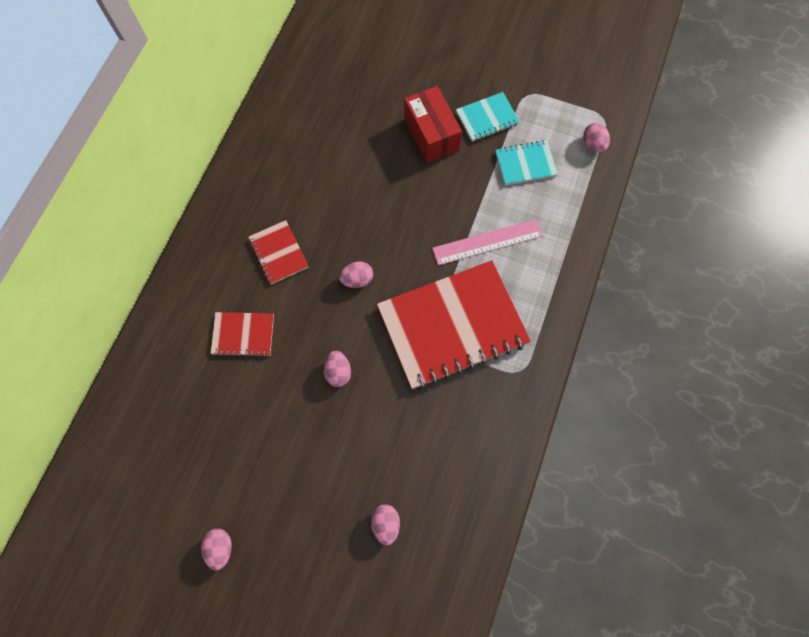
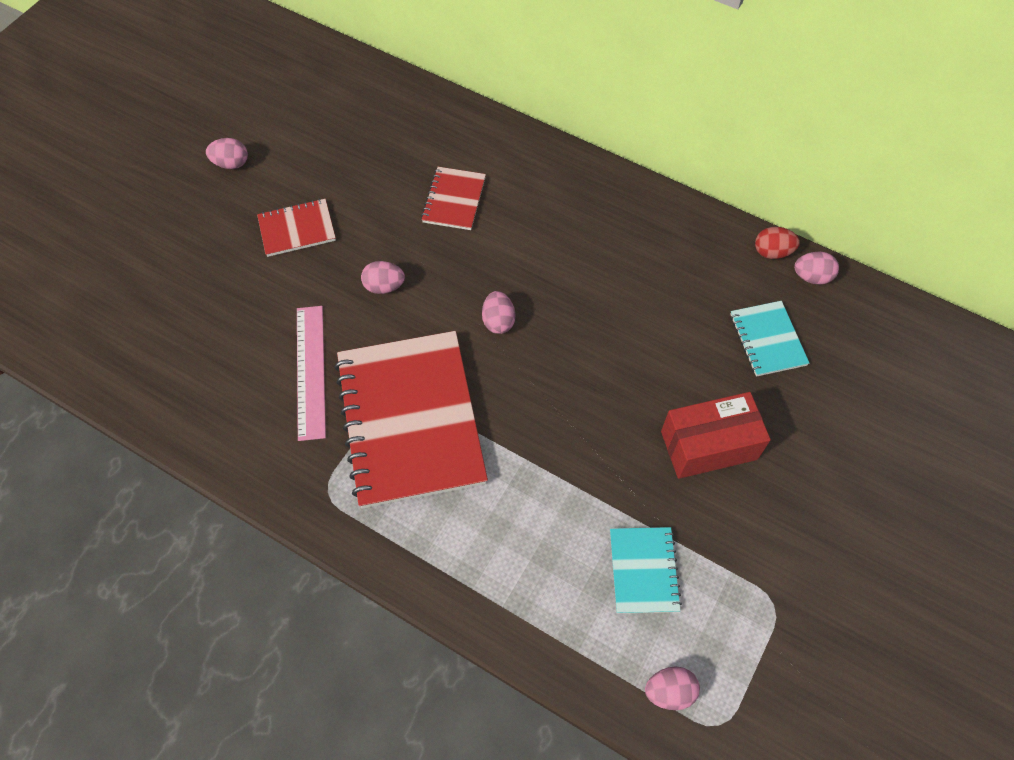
camera: 100 degrees right, 10 degrees down
(268, 104) = (772, 252): none -> red egg
(278, 253) = (550, 243): red notebook -> red notebook (297, 229)
(386, 524) = (197, 310): pink egg -> pink egg (811, 277)
(487, 118) = (731, 530): turquoise notebook -> turquoise notebook (767, 340)
(487, 242) = (522, 488): pink ruler -> pink ruler (310, 371)

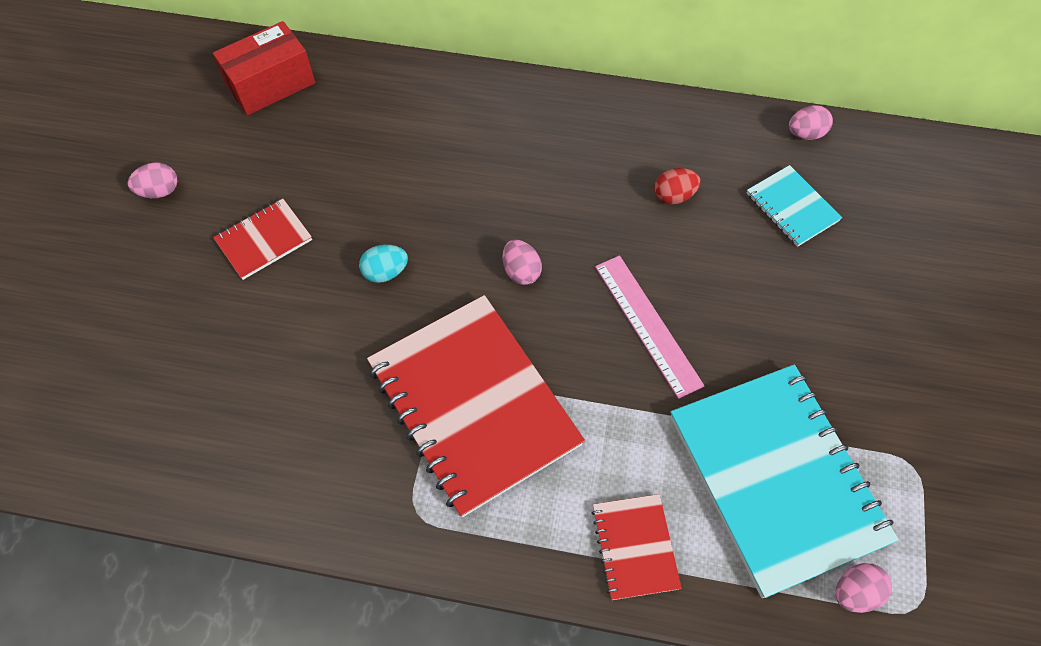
camera: 20 degrees left, 0 degrees up
(310, 371) = (343, 388): pink ruler -> pink ruler (647, 324)
(384, 286) = (385, 272): pink egg -> turquoise egg
(454, 200) = (421, 160): red notebook -> red notebook (634, 547)
(644, 571) = (777, 478): turquoise notebook -> turquoise notebook, size x2.16
(708, 445) = (783, 329): red box -> red box (271, 84)
(772, 252) = (758, 121): red egg -> red egg (674, 196)

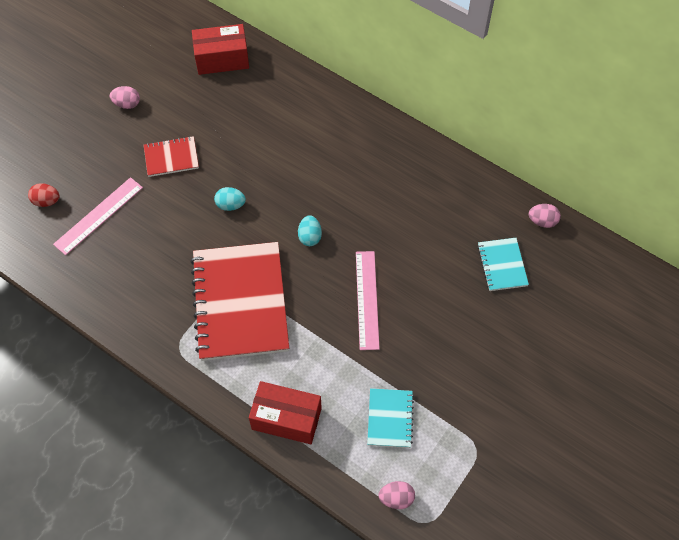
camera: 25 degrees right, 0 degrees up
(192, 366) = (98, 215): none -> pink ruler
(521, 271) = (310, 237): pink egg -> turquoise egg
(634, 547) = (286, 419): red notebook -> red box
(674, 196) = (430, 228): red egg -> red egg (46, 201)
(777, 478) = (390, 418): turquoise notebook -> turquoise notebook, size x0.46

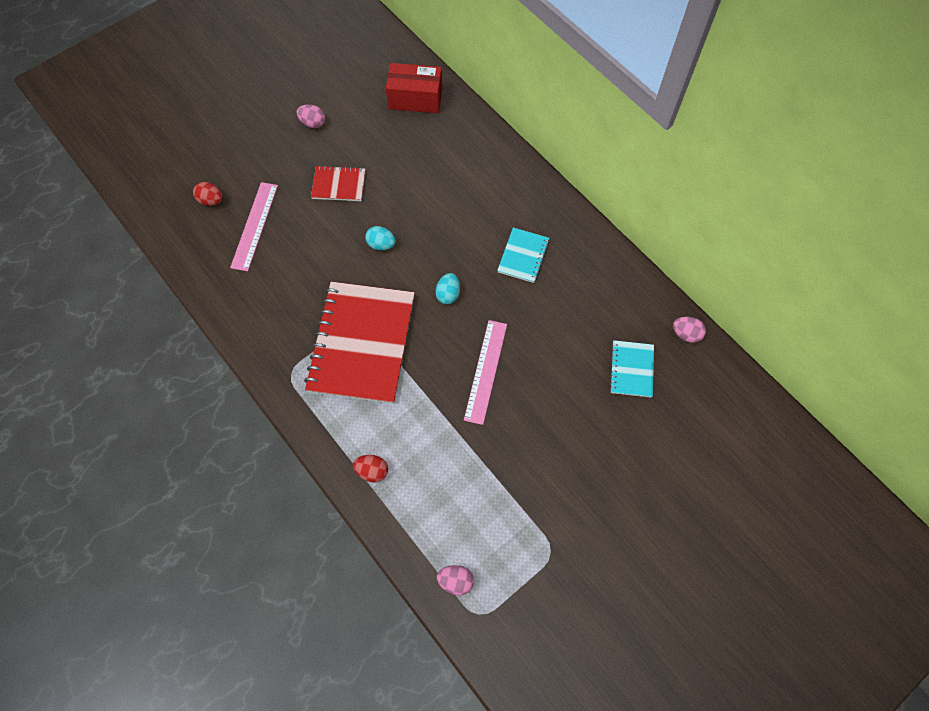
camera: 15 degrees right, 5 degrees up
(98, 215) = (254, 226): pink ruler -> pink ruler turned 45 degrees counterclockwise
(286, 419) = (372, 471): red box -> red egg
(390, 418) = (473, 498): turquoise notebook -> turquoise notebook (523, 256)

